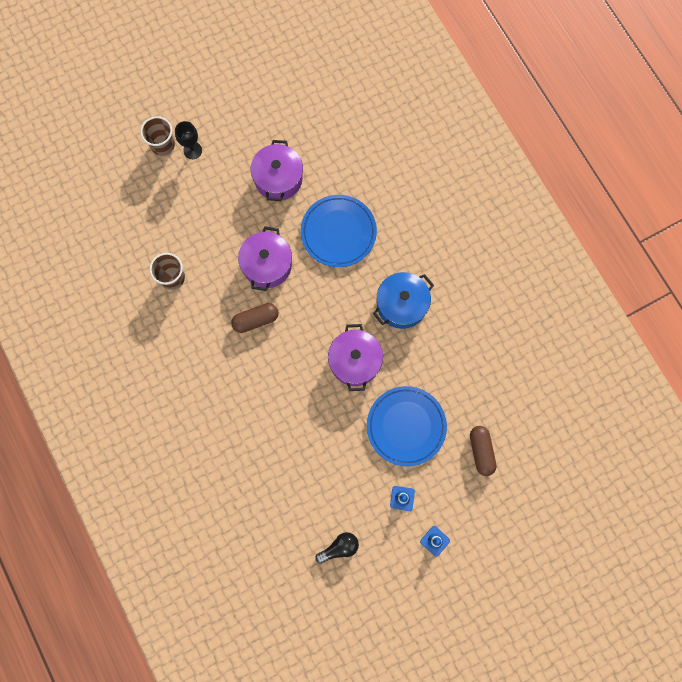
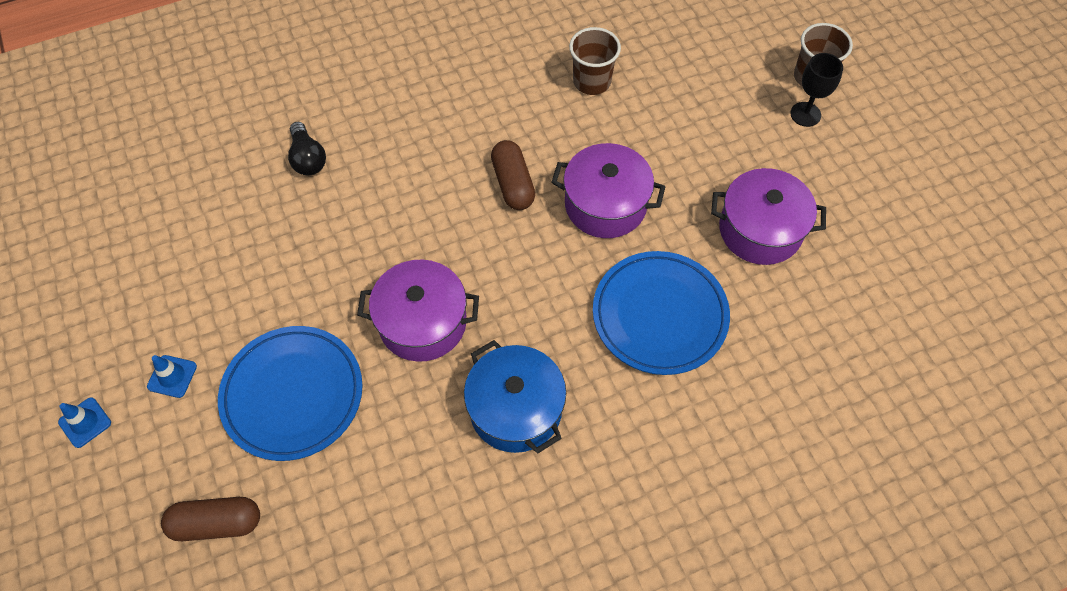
camera: 95 degrees right, 15 degrees down
(339, 547) = (123, 275): black light bulb -> black light bulb (308, 158)

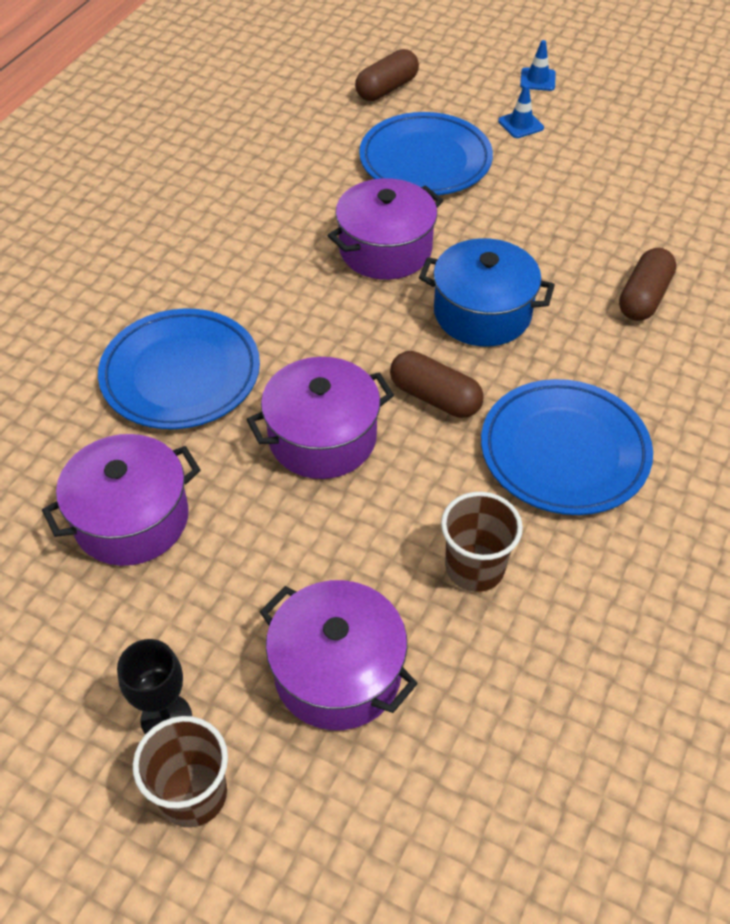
camera: 140 degrees right, 10 degrees down
(308, 158) = (643, 297): black light bulb -> brown capsule
(478, 103) = (564, 452): none -> blue plate
(515, 409) = (248, 243): blue pot -> blue pot (482, 313)
(705, 81) = (338, 672): none -> purple pot

